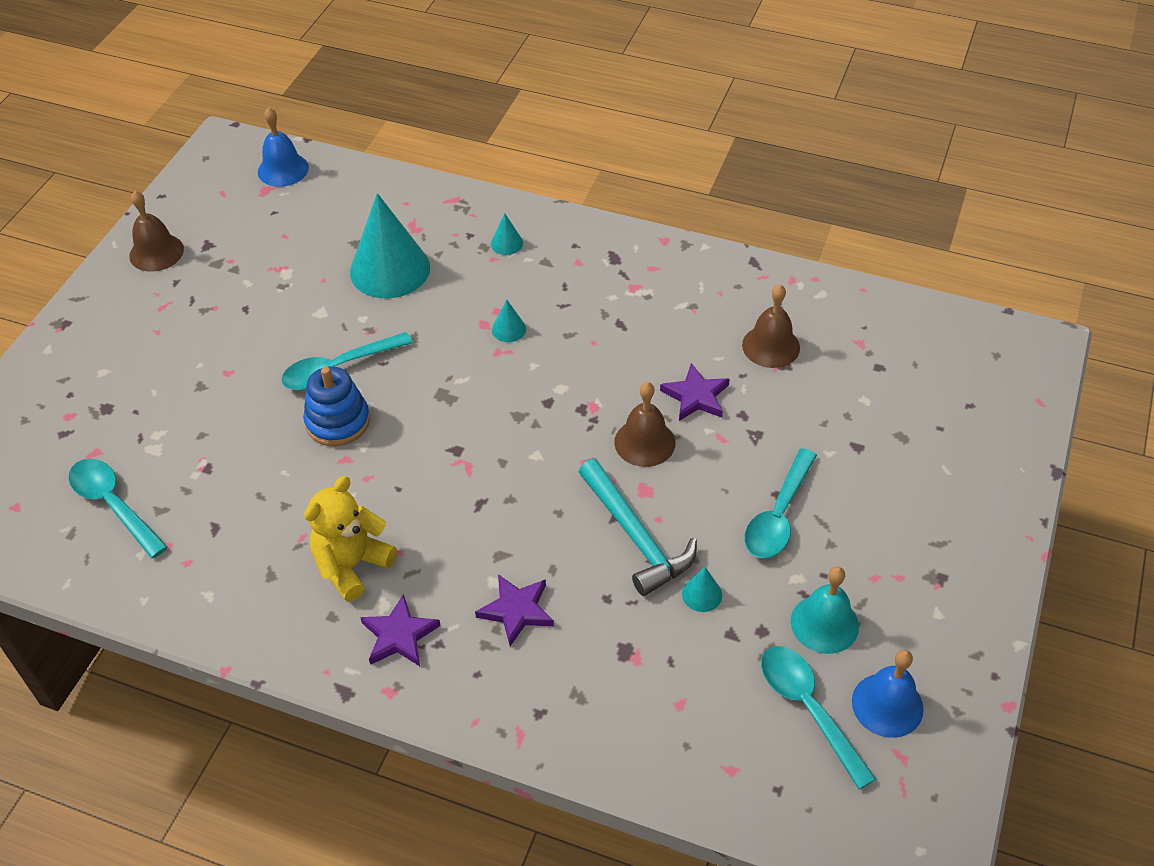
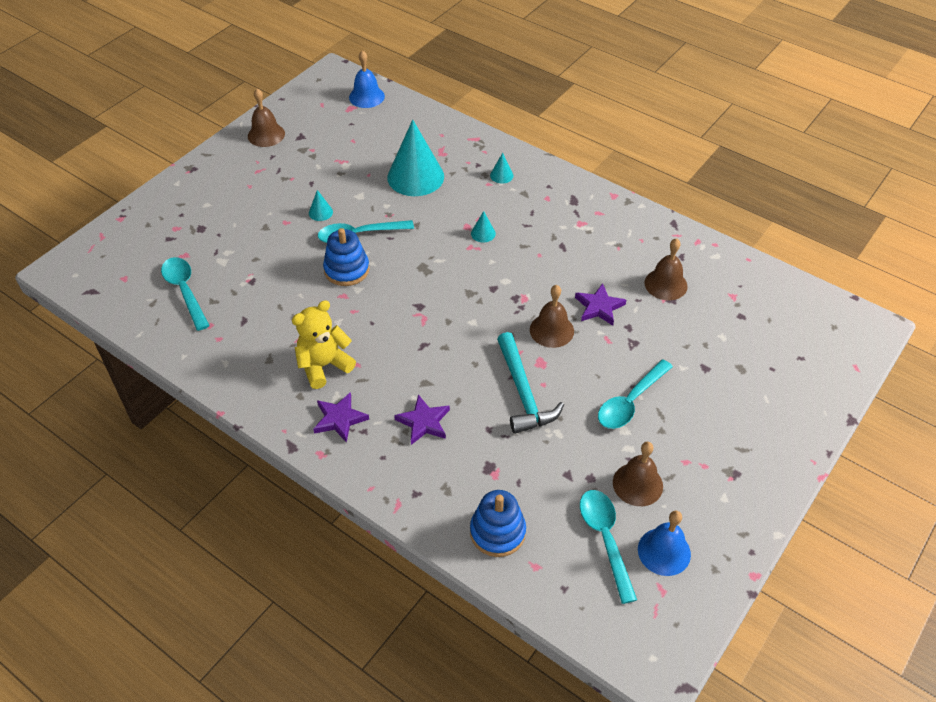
camera: 15 degrees right, 0 degrees up
(666, 737) = (497, 532): none -> blue stacking toy
(702, 594) = (556, 442): turquoise cone -> turquoise cone (320, 212)
(824, 623) = (637, 484): turquoise bell -> brown bell

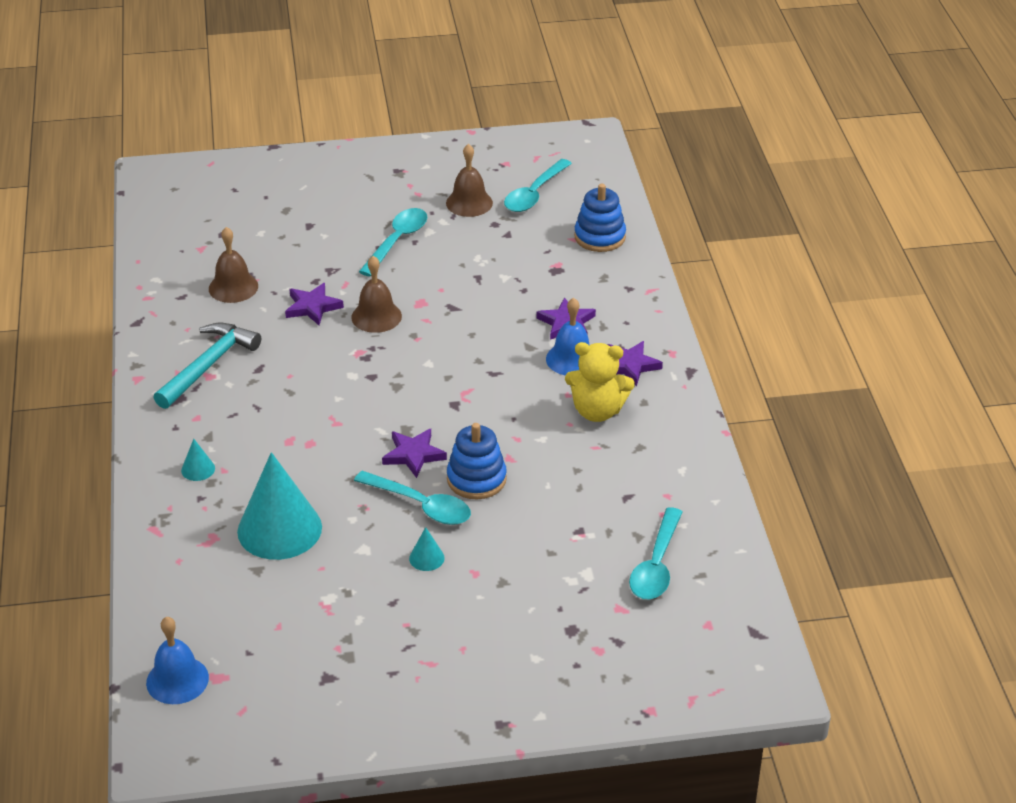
camera: 135 degrees left, 10 degrees down
(266, 135) = (362, 711): brown bell -> none
(401, 259) = (413, 455): none -> purple star
(483, 233) = (306, 426): turquoise cone -> none
(523, 392) = (464, 293): turquoise hammer -> turquoise hammer (208, 365)
(630, 402) = (397, 241): turquoise spoon -> turquoise spoon turned 60 degrees counterclockwise
(664, 551) = (507, 169): blue bell -> blue bell (571, 359)

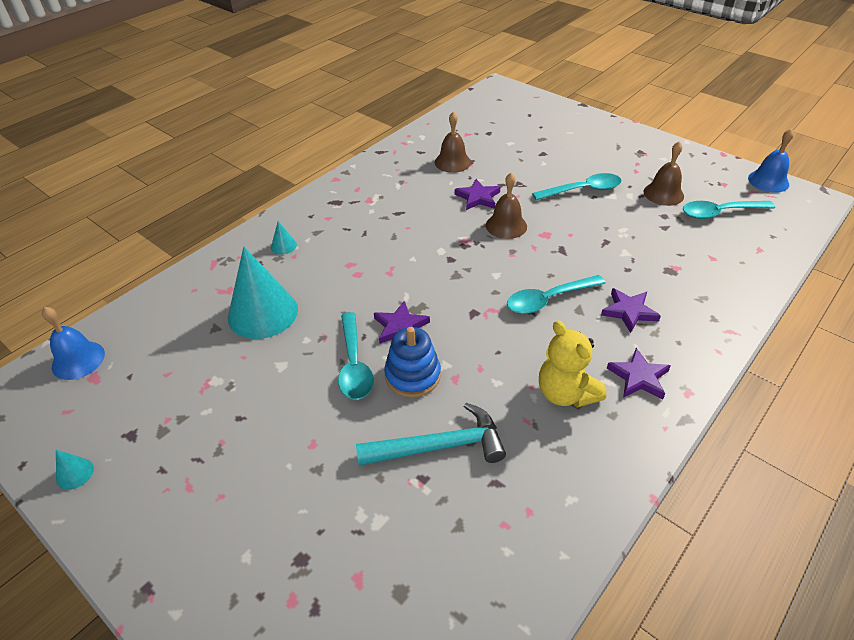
camera: 50 degrees right, 5 degrees up
(208, 365) = (377, 194): turquoise hammer -> turquoise hammer (439, 446)
(426, 558) = (302, 405): turquoise cone -> turquoise cone (75, 473)
(571, 359) = (598, 340): blue bell -> blue bell (768, 181)
(600, 237) = (736, 268): blue stacking toy -> none
(656, 565) = (437, 568): turquoise spoon -> turquoise spoon (548, 299)

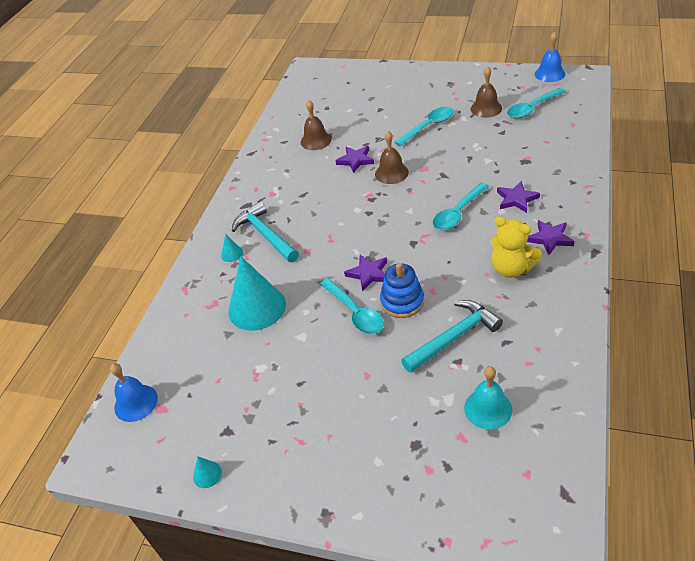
camera: 20 degrees left, 0 degrees up
(330, 240) = (265, 235): none -> turquoise hammer
(414, 559) = (488, 409): none -> turquoise bell

